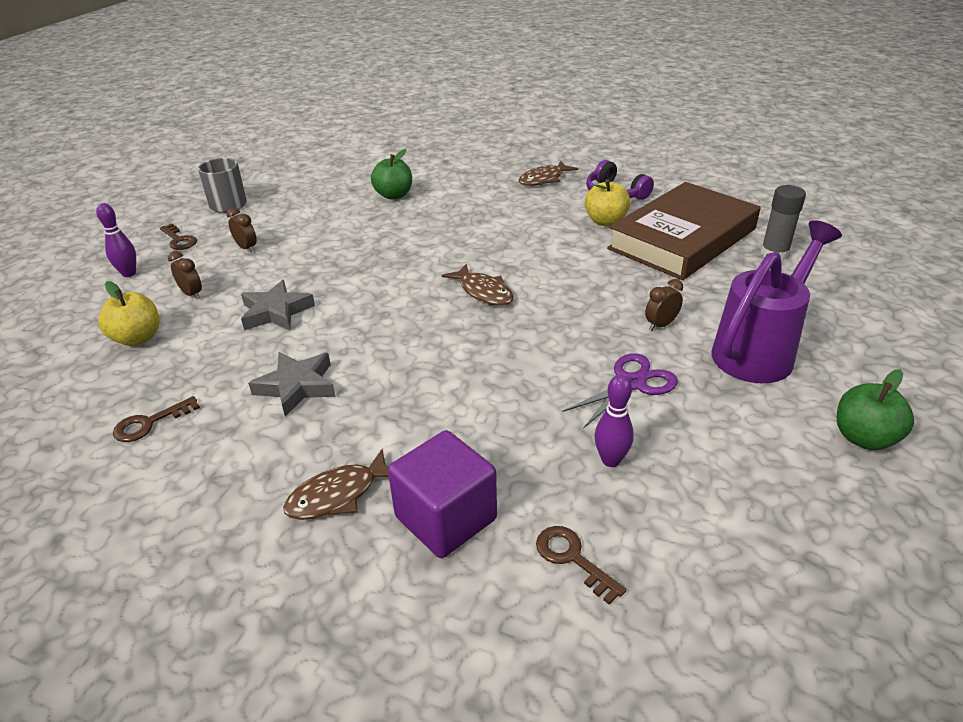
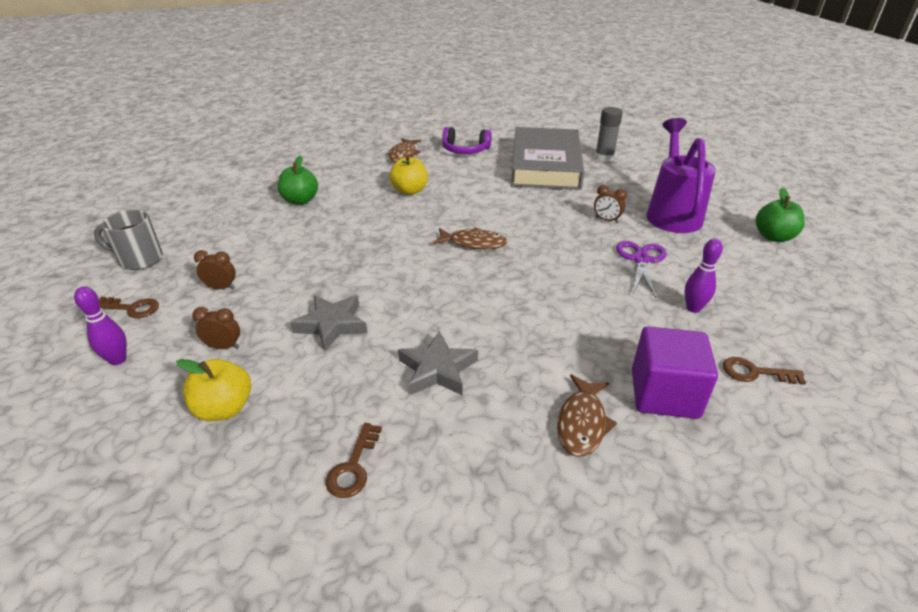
camera: 40 degrees left, 0 degrees up
(605, 221) = (485, 169): yellow apple -> yellow apple (410, 191)
(661, 325) = (606, 220): brown clock -> brown clock turned 75 degrees counterclockwise
(682, 239) = (545, 165): brown book -> grey book

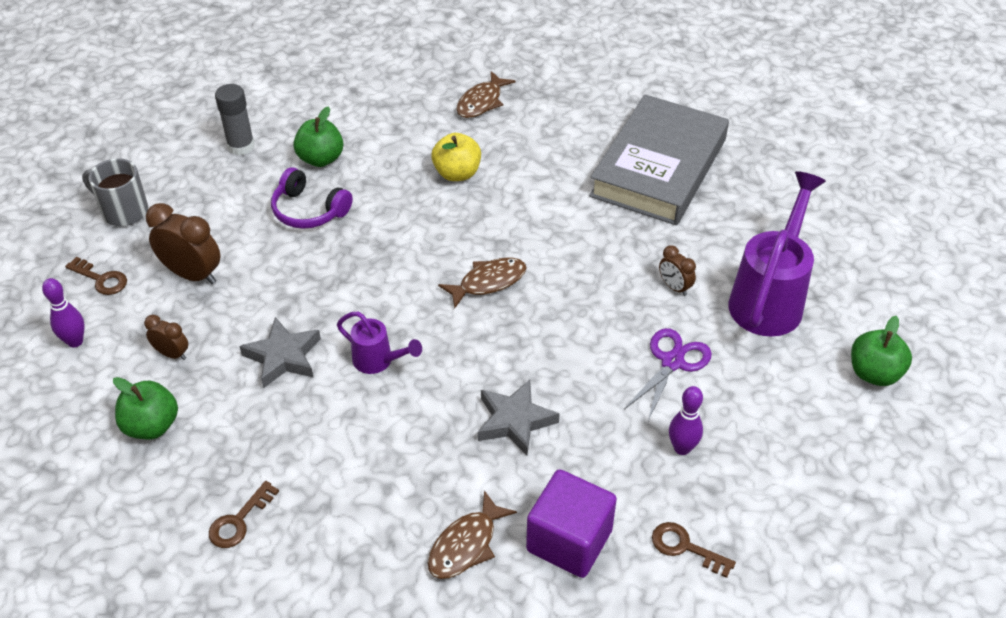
camera: 20 degrees right, 10 degrees up
(221, 287) = (193, 275): brown clock -> brown clock, size x1.79
(224, 408) = (152, 426): yellow apple -> green apple
(418, 309) = (379, 361): none -> purple watering can
(437, 369) = (361, 442): grey star -> grey star (515, 421)
(465, 150) = (567, 111): purple headphones -> purple headphones (309, 211)
(473, 243) = (488, 282): brown fish -> brown fish turned 60 degrees counterclockwise
(604, 157) = (751, 171): grey glue stick -> grey glue stick (241, 146)

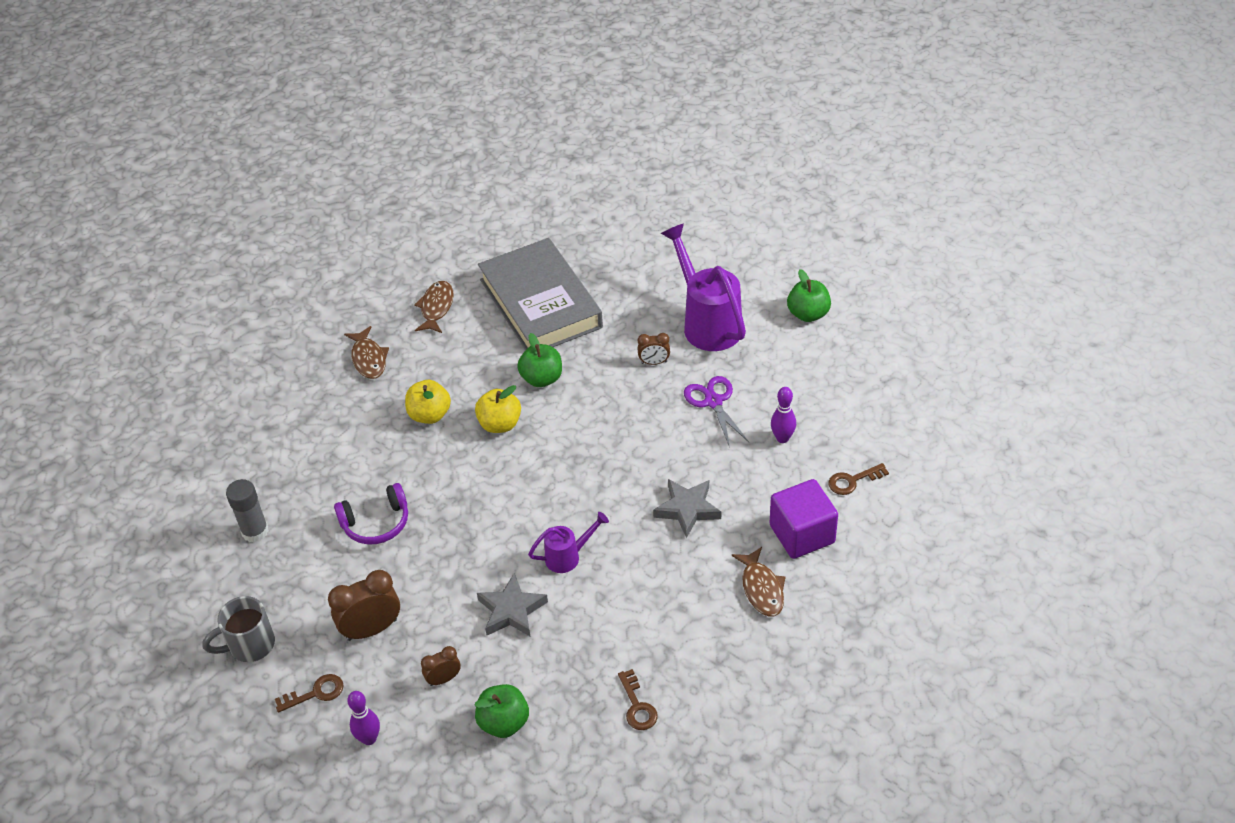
camera: 50 degrees left, 0 degrees up
(321, 159) = (326, 487): green apple -> green apple (542, 378)
(488, 282) = (554, 456): brown fish -> brown fish (436, 307)
(490, 223) = (500, 424): none -> yellow apple

